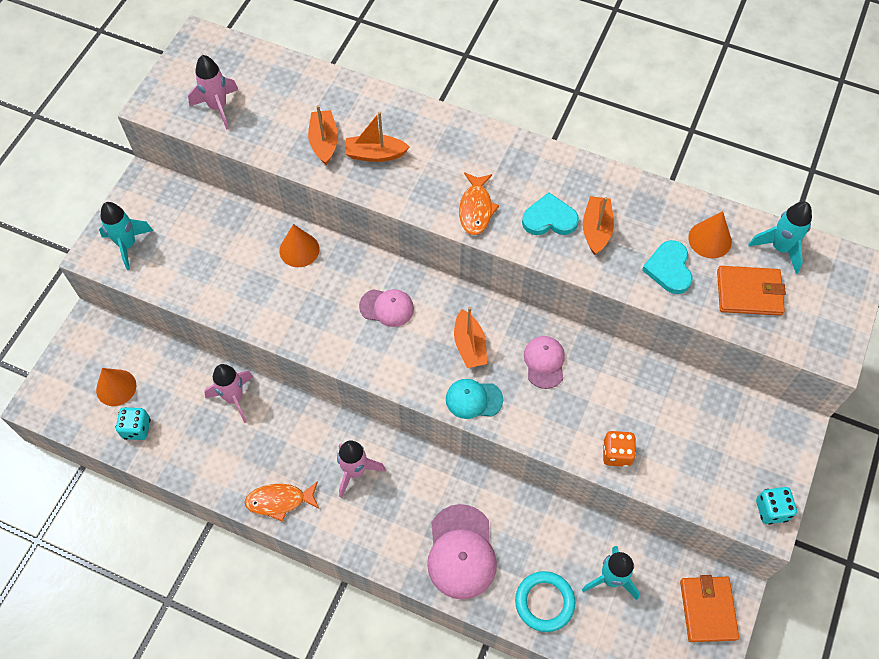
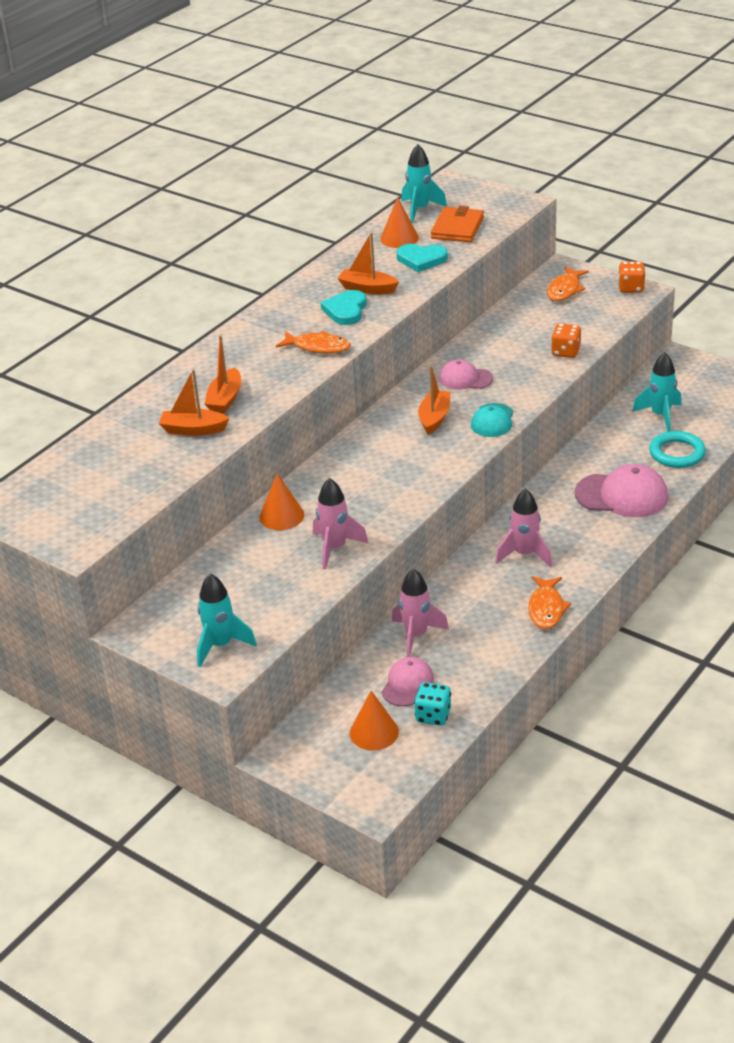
camera: 75 degrees left, 25 degrees down
(218, 107) = (107, 499): pink rocket -> pink rocket (335, 548)
(387, 307) = (375, 463): pink cap -> pink cap (407, 684)
(469, 345) = (434, 418): orange boat -> orange boat turned 75 degrees counterclockwise
(708, 609) = (693, 371): orange wallet -> none
(747, 437) = (565, 290): none -> orange fish
(771, 510) = (631, 288): turquoise dice -> orange dice

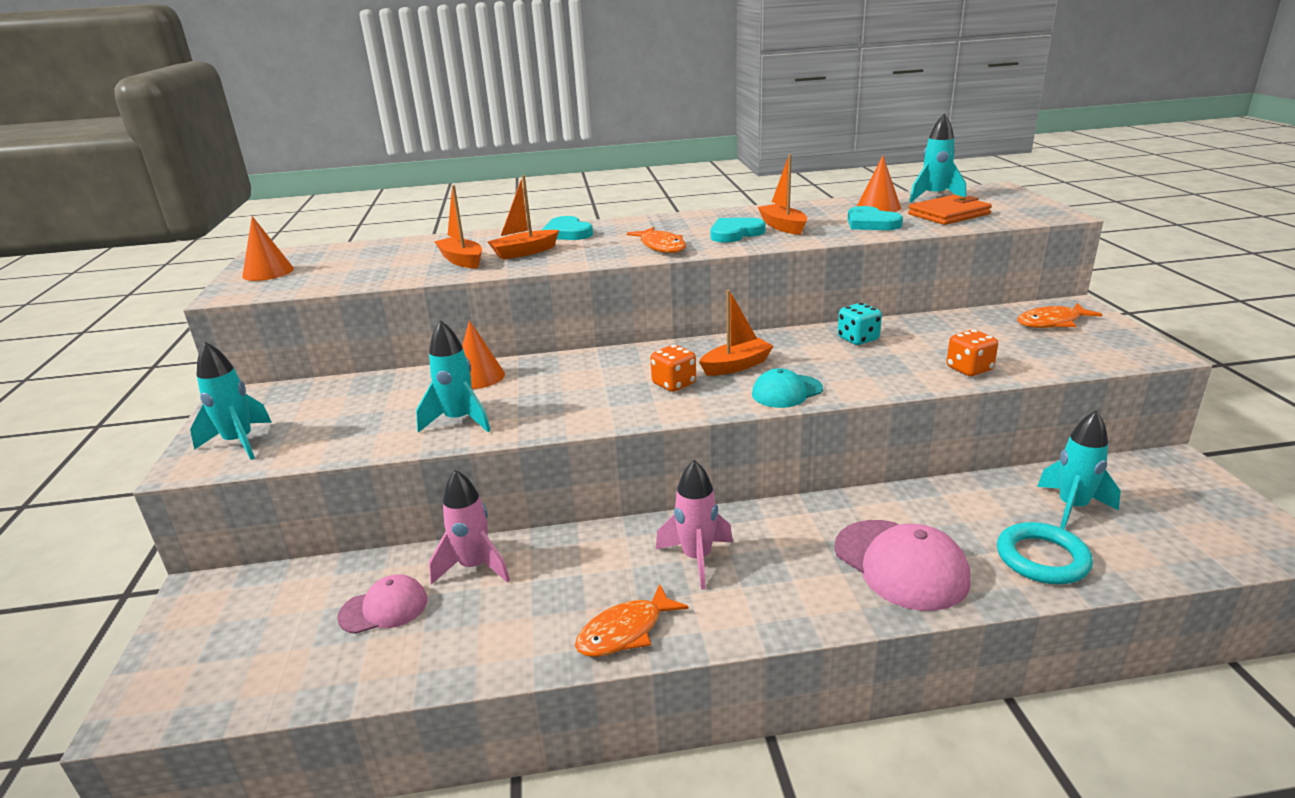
camera: 45 degrees right, 10 degrees down
(213, 365) = (567, 233): none -> turquoise heart
(335, 548) = (459, 421): pink rocket -> turquoise rocket
(374, 732) = (278, 633): orange cone -> orange cone (268, 272)
(433, 715) = (340, 660): turquoise dice -> turquoise dice (858, 339)
(465, 378) = (821, 349): pink cap -> none
(631, 288) = (1143, 346): orange dice -> orange dice (674, 384)

